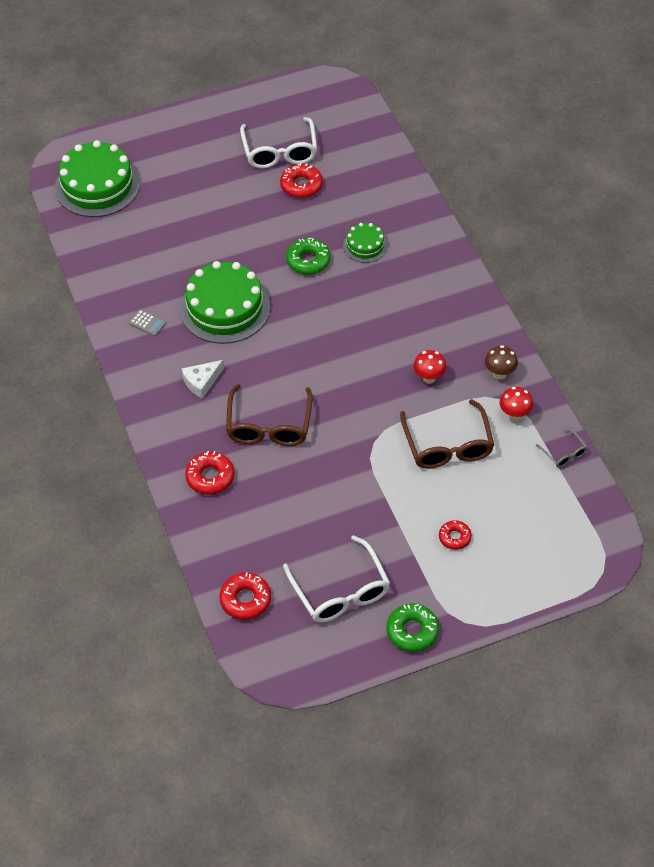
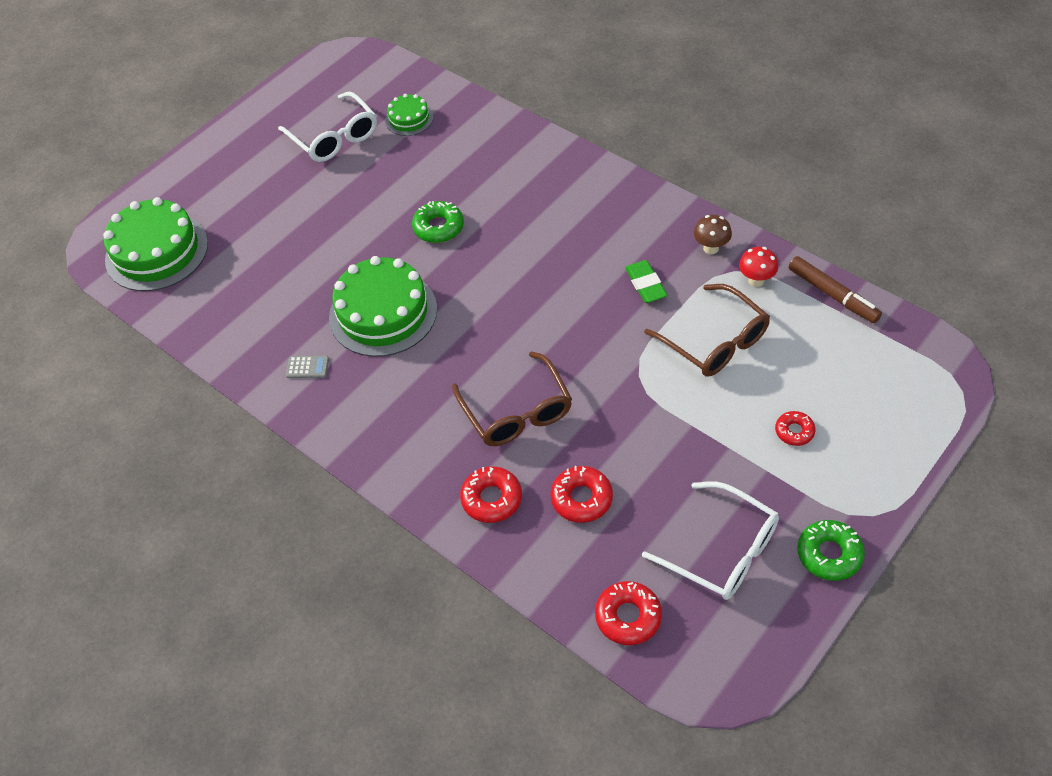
camera: 25 degrees left, 0 degrees up
(201, 382) = (411, 401): white cheese -> none
(301, 185) = (379, 159): red donut -> red donut (581, 498)
(365, 245) = (486, 188): green cake -> green cake (409, 119)
(429, 378) = (645, 284): red mushroom -> green eraser
(564, 453) = (832, 294): grey glasses -> brown marker

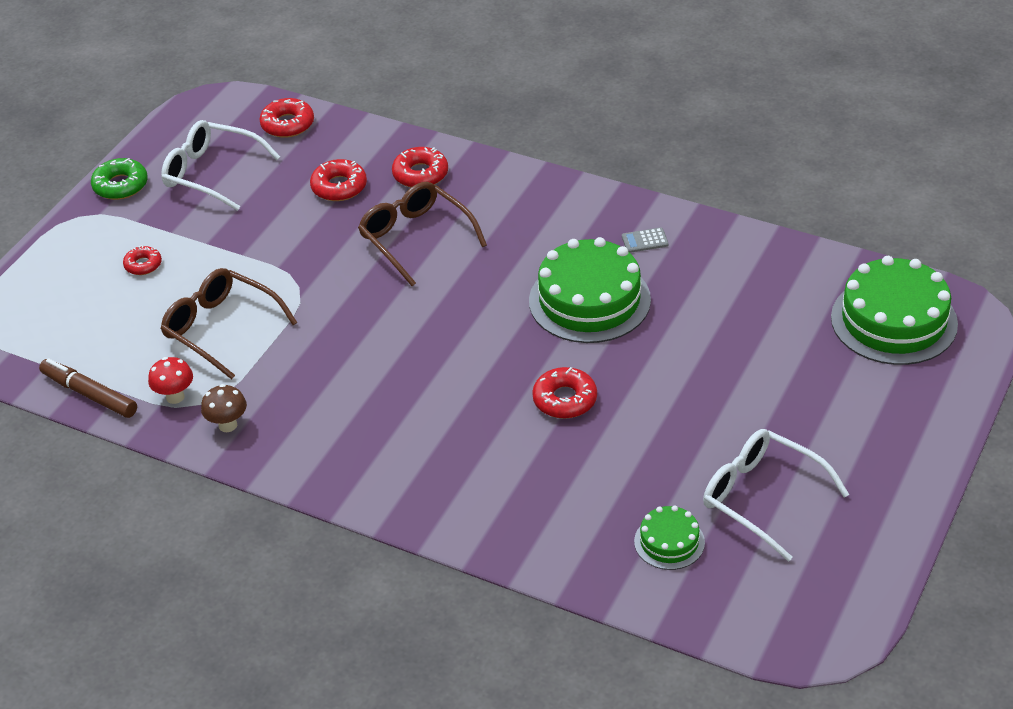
camera: 165 degrees right, 10 degrees down
(438, 227) = (565, 399): green donut -> red donut
(645, 284) = (301, 373): green eraser -> none

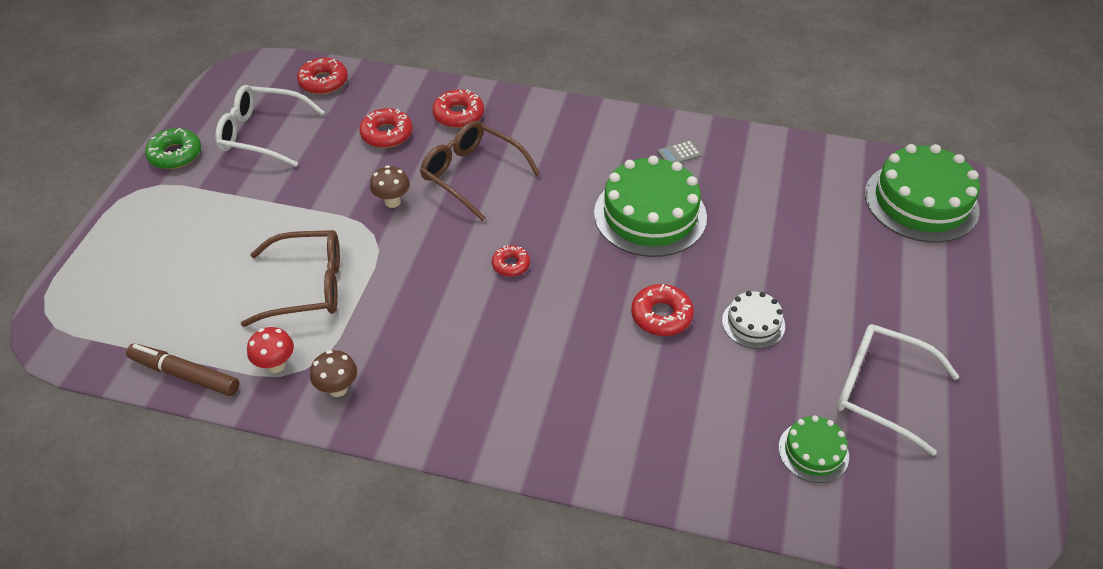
camera: 15 degrees left, 5 degrees up
(143, 265) = (214, 230): red donut -> red donut (511, 265)
(221, 329) = (307, 286): brown glasses -> brown glasses turned 150 degrees clockwise
(326, 257) = (392, 202): none -> brown mushroom
(657, 418) = (753, 323): none -> white cake

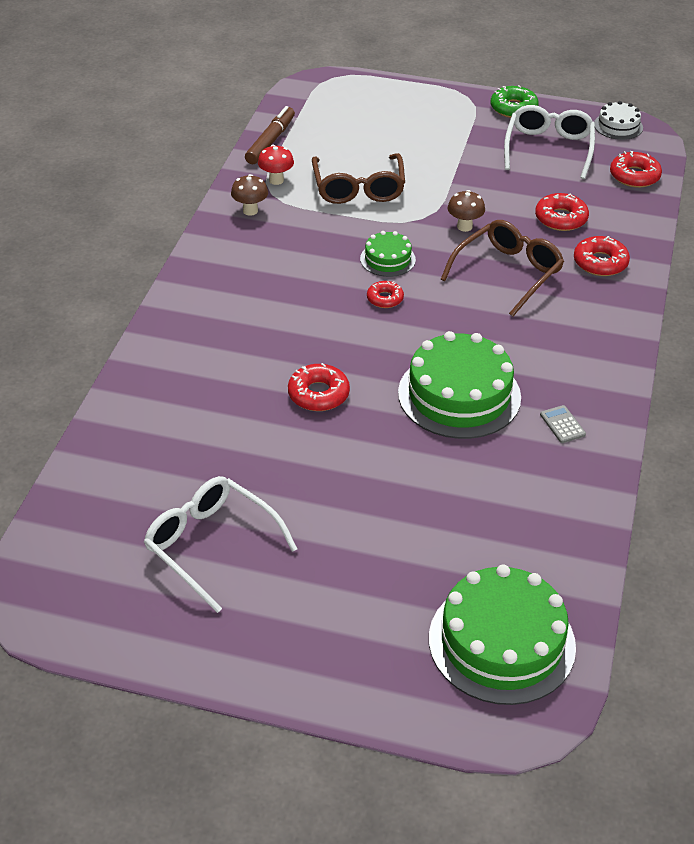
camera: 90 degrees right, 5 degrees down
(753, 323) = (306, 459): white cake -> white cake (618, 126)
(813, 452) = (148, 483): green cake -> green cake (387, 259)
(880, 391) = (211, 545): white glasses -> white glasses turned 75 degrees counterclockwise

